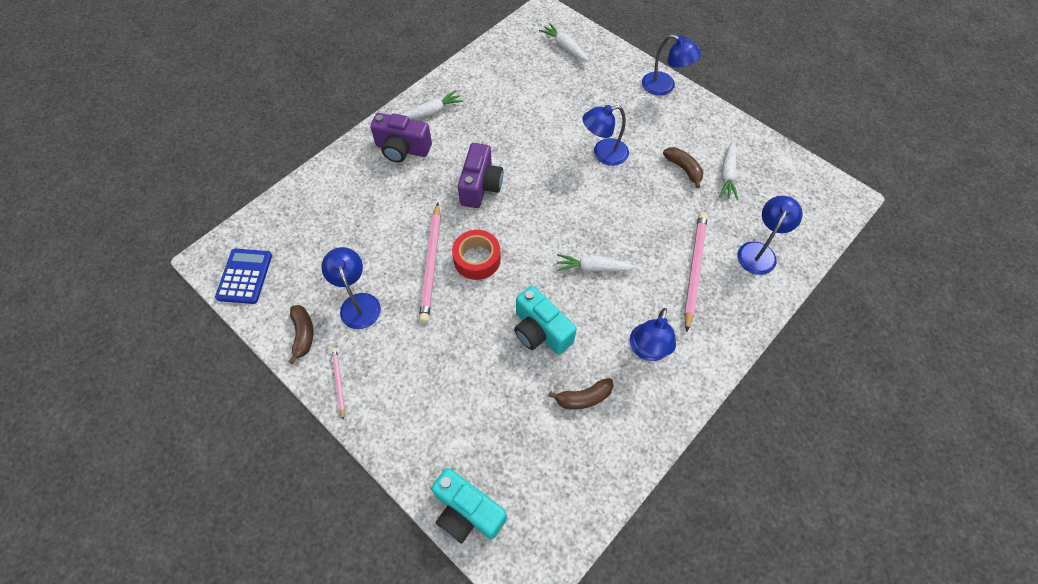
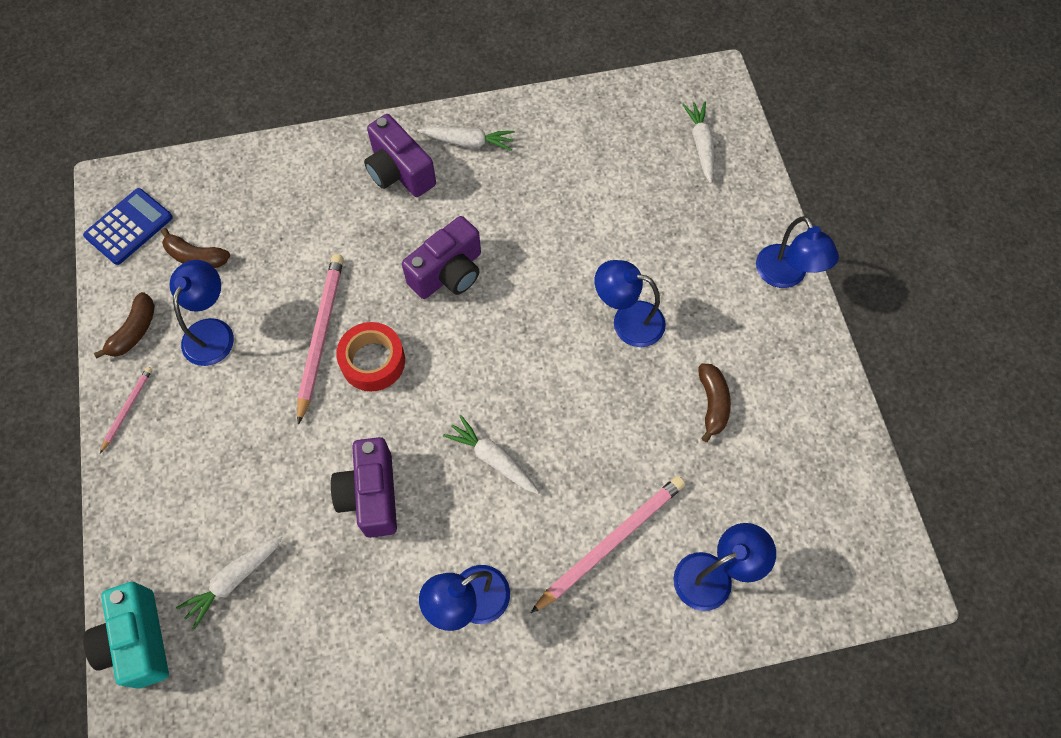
camera: 35 degrees right, 5 degrees up
(431, 264) = (320, 335): pink pencil -> pink pencil turned 150 degrees clockwise
(540, 331) = (371, 495): turquoise camera -> purple camera
(584, 398) = (353, 605): brown banana -> brown banana (196, 257)
(727, 175) = (763, 448): white carrot -> white carrot (234, 580)

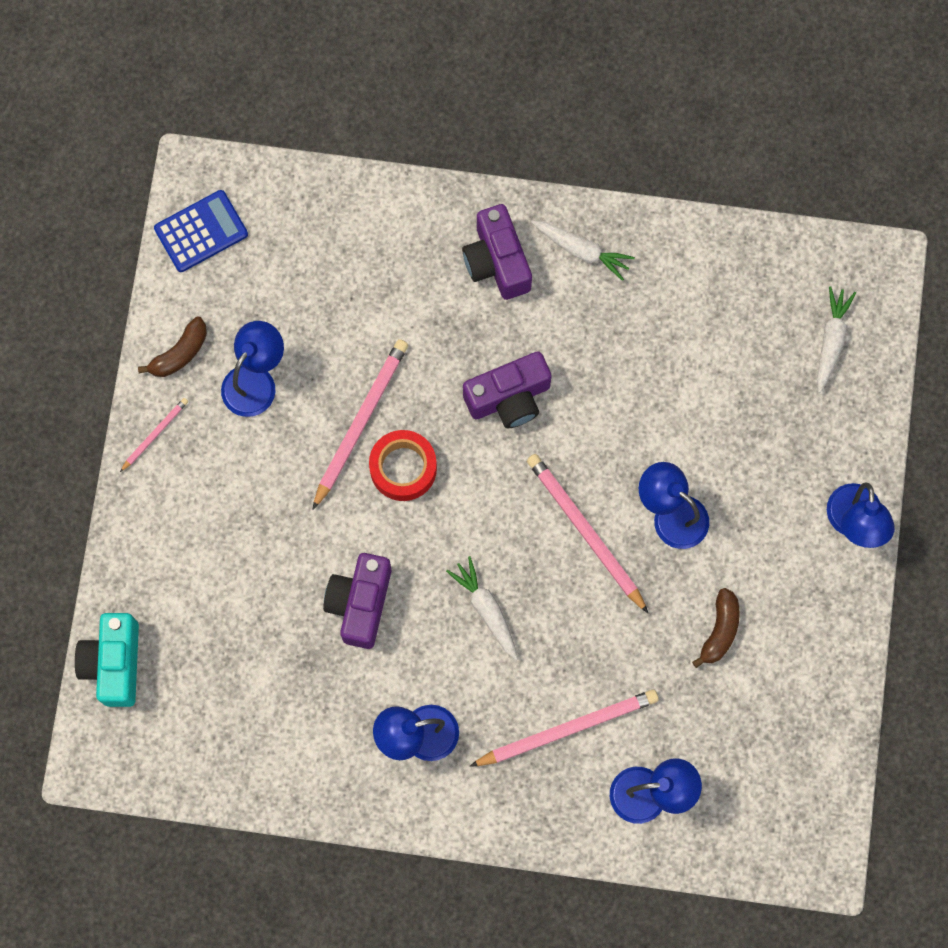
camera: 20 degrees right, 10 degrees up
(196, 257) = (260, 290): brown banana -> none
(234, 580) = (212, 639): white carrot -> none
(558, 360) = (585, 532): none -> pink pencil

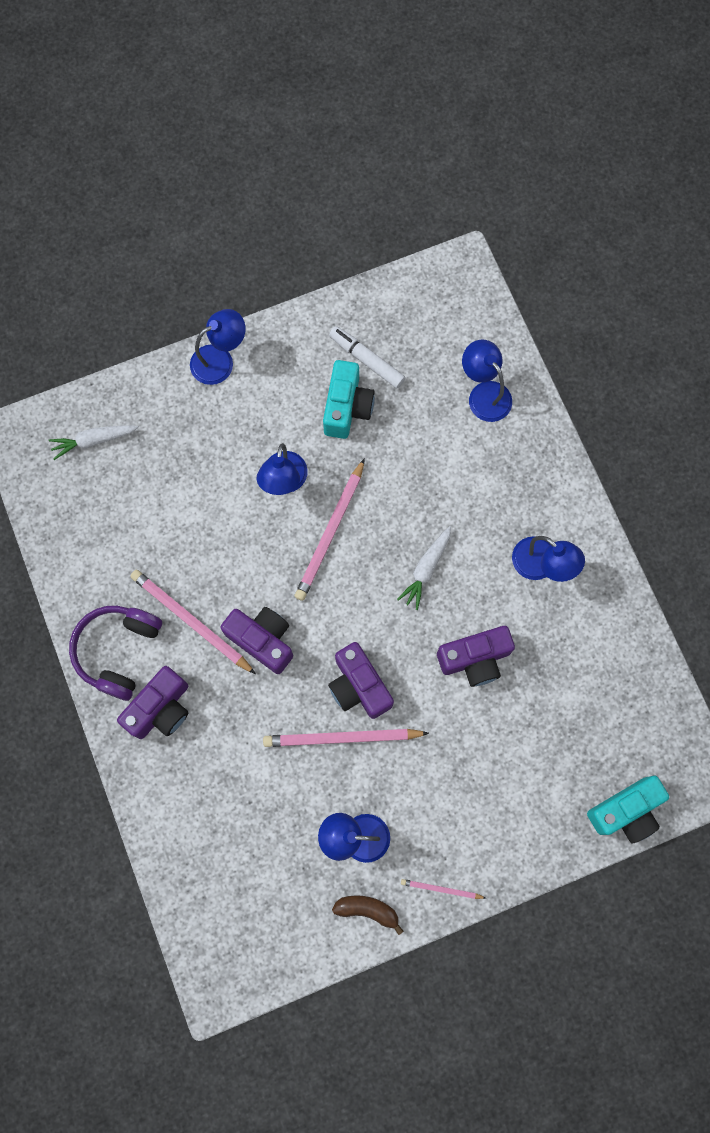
camera: 120 degrees left, 0 degrees up
(201, 232) = (260, 955): blue calculator -> none
(403, 468) = (358, 686): red tape -> purple camera
(567, 728) = (474, 470): pink pencil -> pink pencil (191, 621)
(581, 250) = (118, 651): white carrot -> purple headphones
(719, 630) = (347, 407): brown banana -> turquoise camera
(765, 684) = (366, 360): none -> white marker

